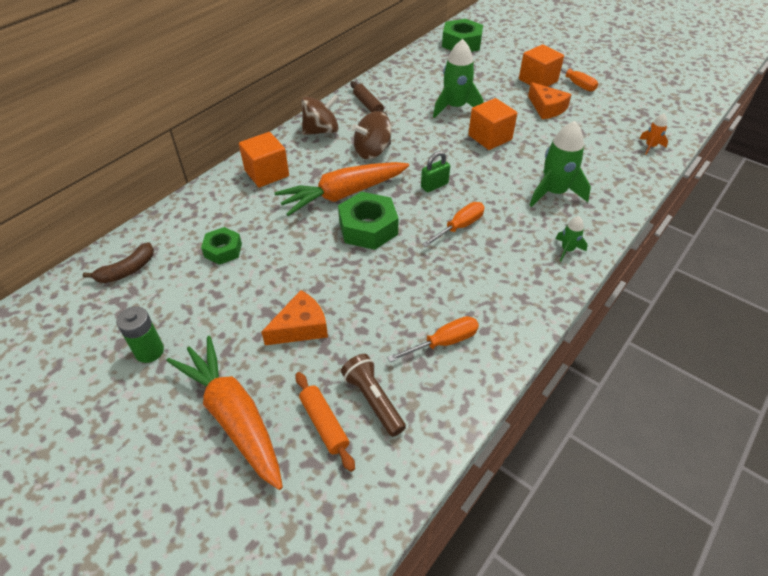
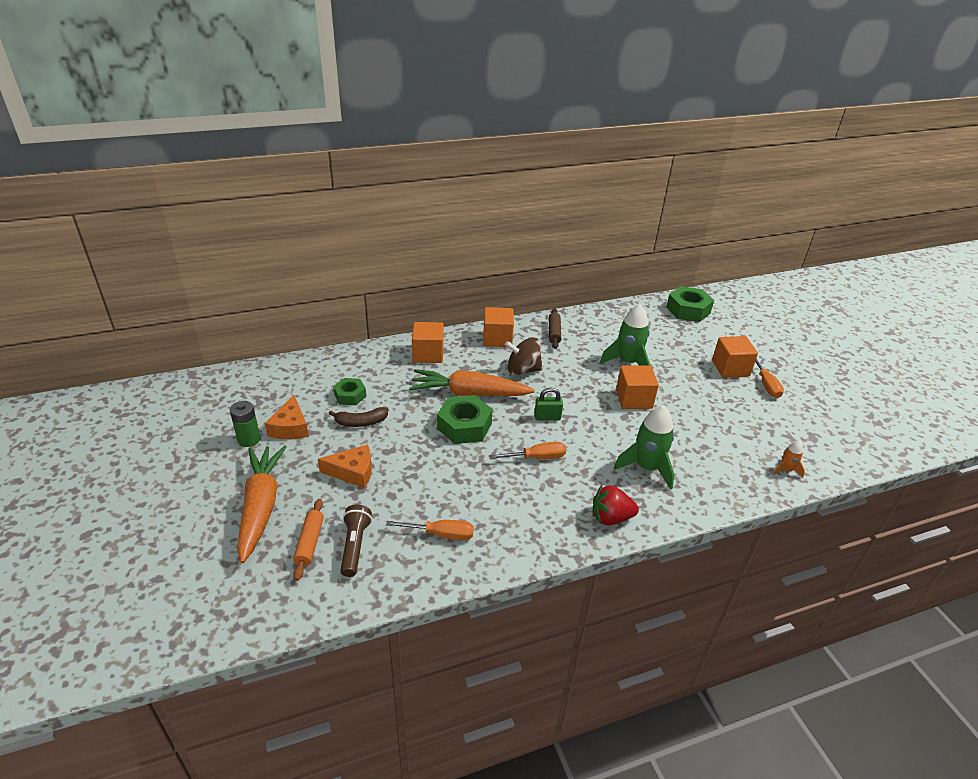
camera: 30 degrees right, 10 degrees down
(127, 270) = (280, 381): brown banana -> brown banana (361, 422)
(321, 131) = (497, 339): brown spinning top -> orange cube
(546, 108) = (714, 395): orange cheese -> orange cheese (290, 427)
(567, 250) = (611, 518): green rocket -> red strawberry

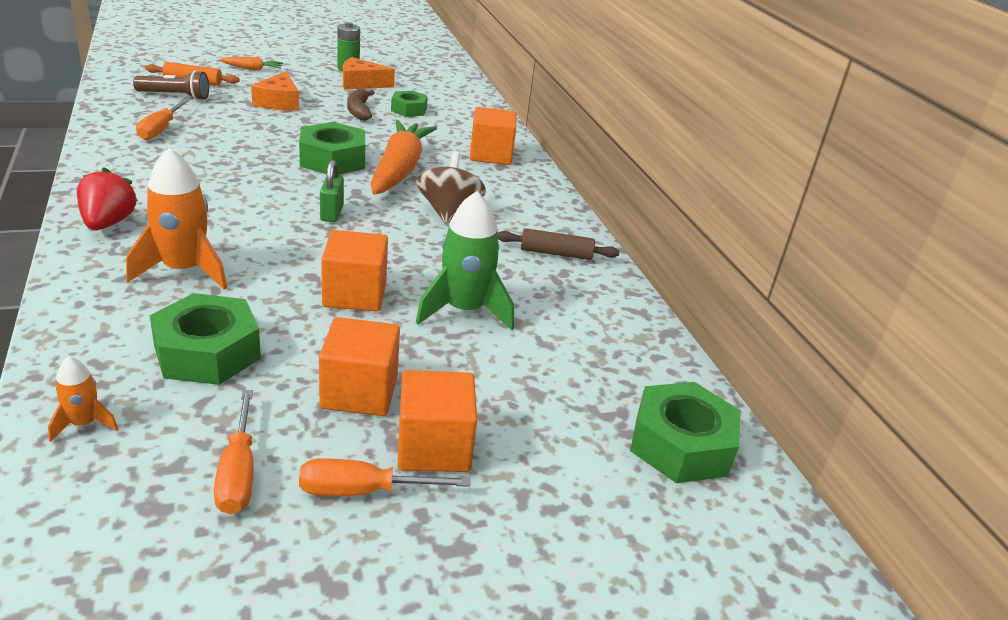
camera: 90 degrees right, 5 degrees down
(261, 506) = (253, 69): orange carrot -> orange carrot, size x0.44
(497, 339) = (532, 204): orange cube -> orange cube (359, 392)
(537, 457) = (251, 194): orange screwdriver -> orange screwdriver (238, 473)
(646, 468) = (184, 270): green rocket -> orange rocket
(713, 442) = (207, 352): none -> green nut

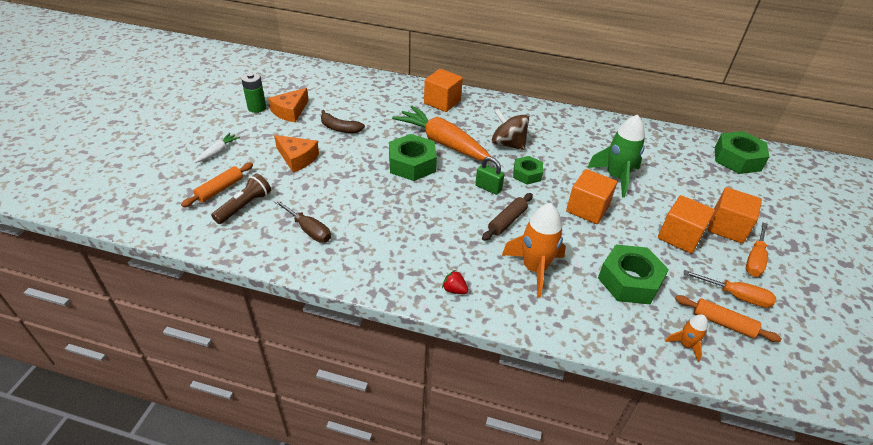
camera: 55 degrees left, 10 degrees up
(108, 223) = (454, 290): red strawberry -> red strawberry, size x0.55
(156, 462) = (723, 323): none -> orange rolling pin
(160, 130) = (309, 230): orange screwdriver -> brown screwdriver
(253, 69) = (218, 152): orange carrot -> white carrot
(409, 110) = (352, 107): green nut -> green nut (527, 174)
(556, 253) = (570, 126): brown rolling pin -> brown rolling pin (507, 221)

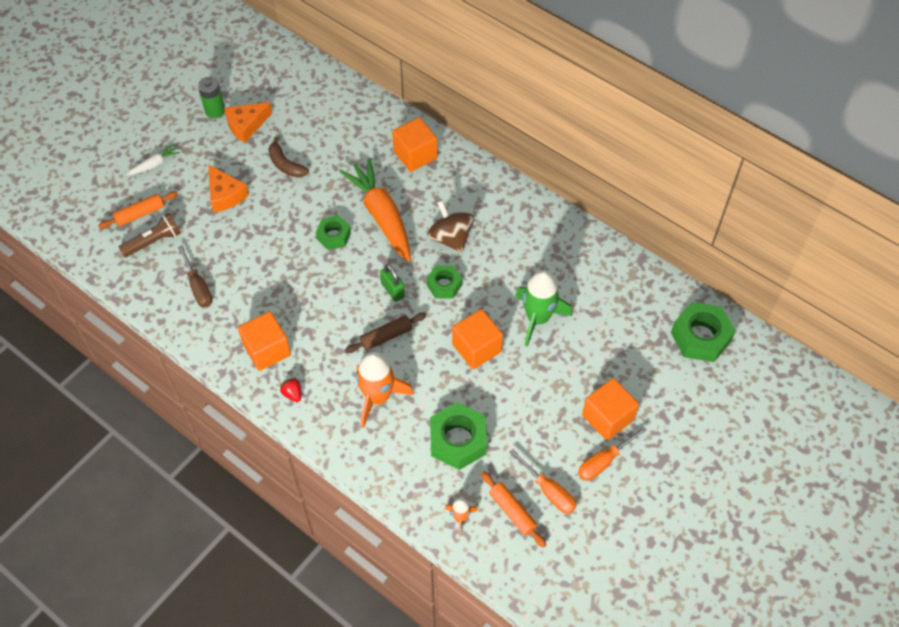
camera: 25 degrees right, 15 degrees up
(412, 164) = (333, 236): green nut -> green nut, size x0.61
(679, 236) = (547, 411): orange cube -> orange cube (267, 350)

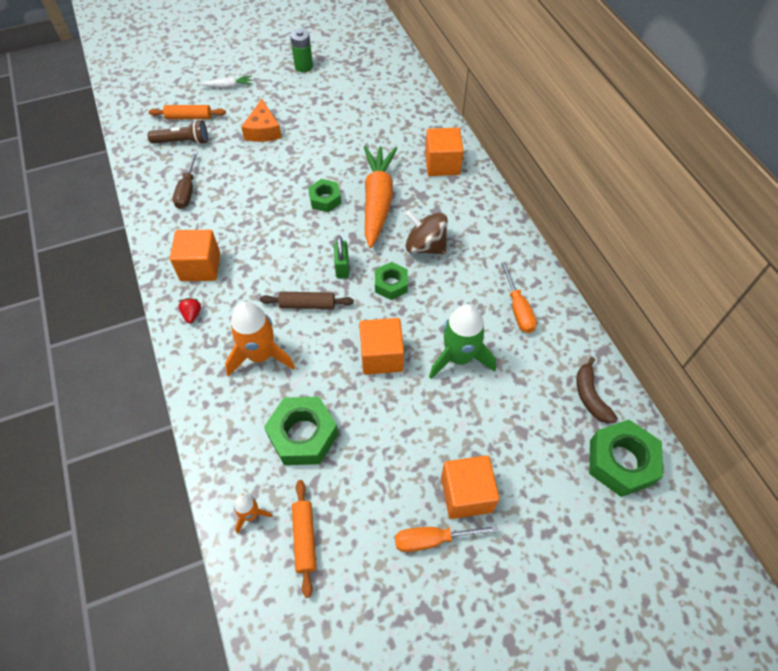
camera: 30 degrees right, 0 degrees up
(246, 125) = (319, 86): orange cheese -> none
(285, 165) = (328, 127): brown banana -> brown banana (590, 396)
(450, 238) = (425, 246): brown spinning top -> brown spinning top turned 60 degrees counterclockwise
(549, 491) = (355, 539): orange screwdriver -> orange screwdriver (518, 310)

